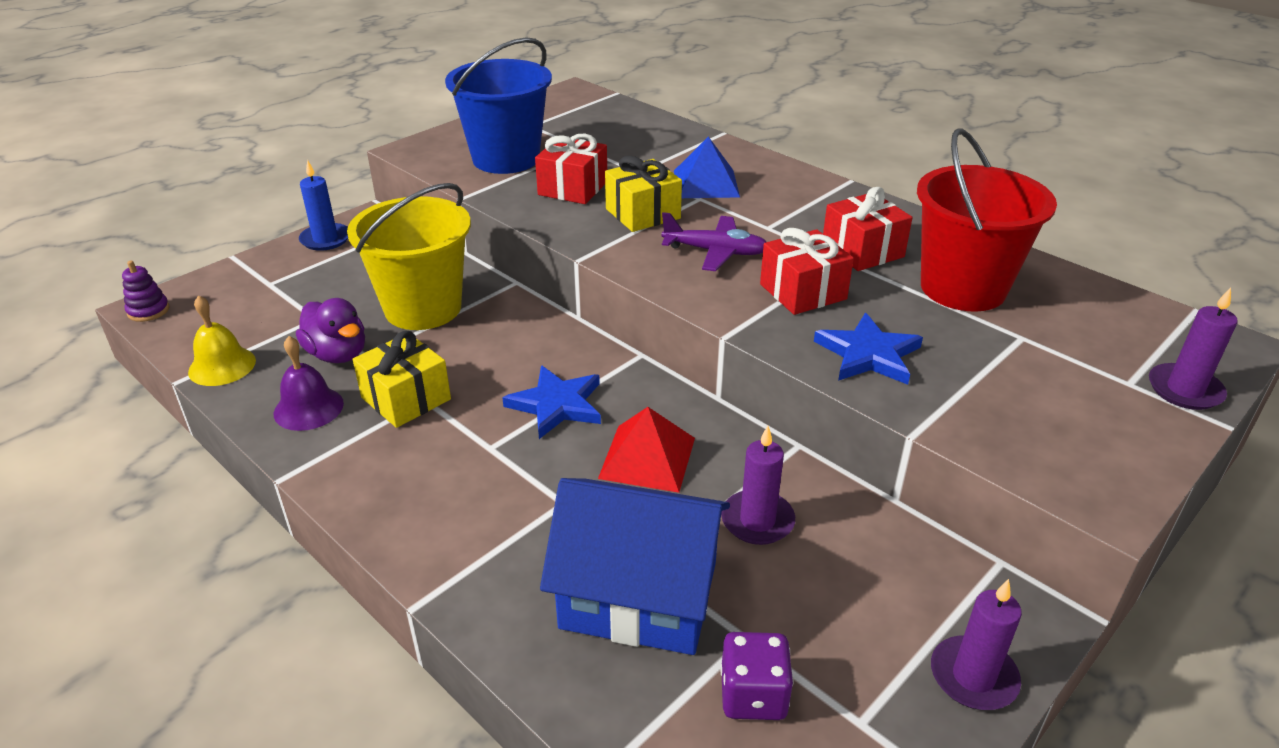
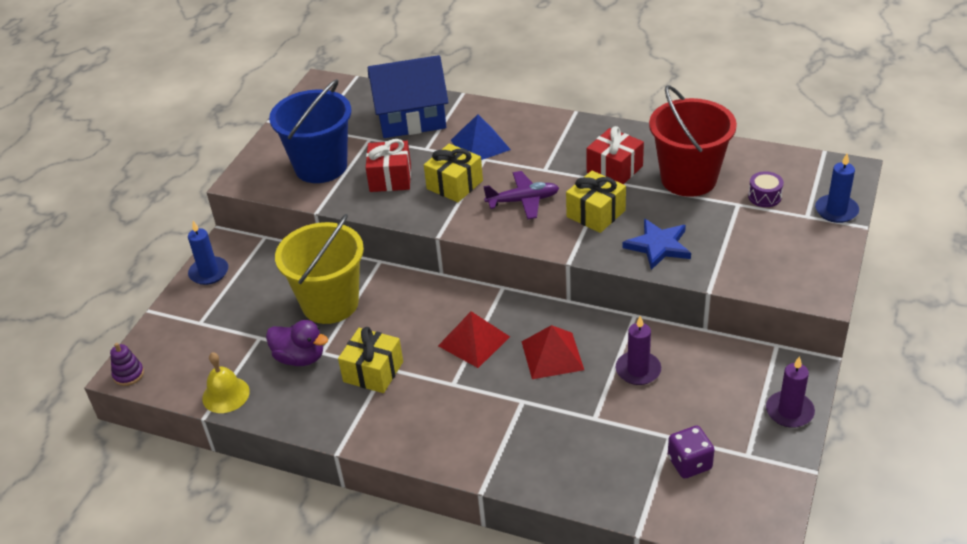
camera: 20 degrees left, 5 degrees up
(308, 408) = (314, 401): purple bell -> none
(557, 405) = (473, 341): blue star -> red pyramid
(639, 595) = (600, 436): blue house -> blue house (411, 118)
(803, 292) = (596, 214): red gift -> yellow gift
(1070, 339) = (764, 196): none -> purple drum
(1184, 390) = (836, 211): purple candle -> blue candle

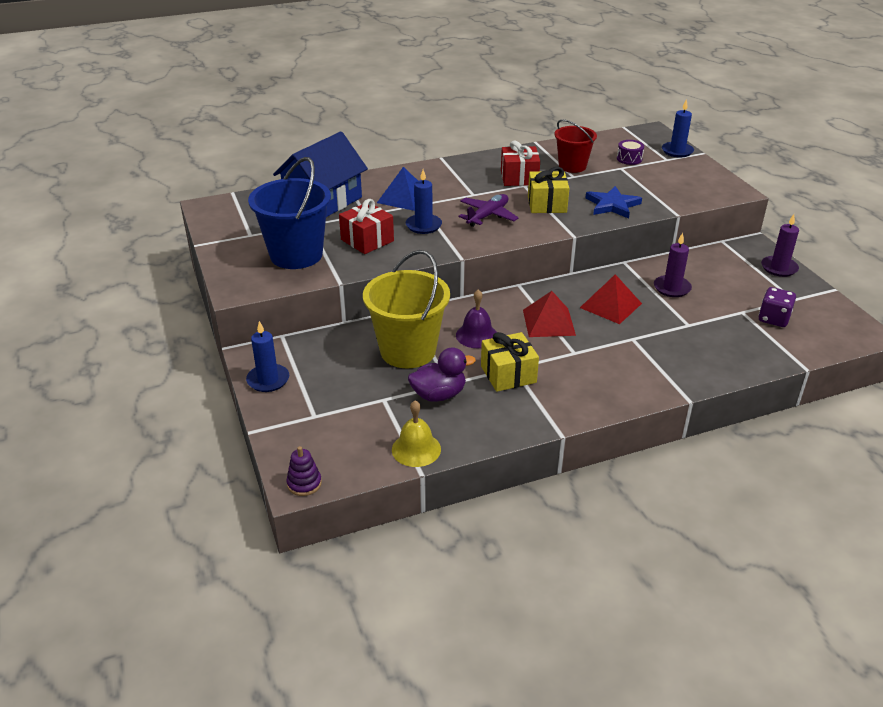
camera: 45 degrees left, 5 degrees down
(399, 319) = (476, 335): none -> purple bell
(454, 185) = (423, 226): yellow gift -> blue candle
(688, 179) = (572, 166): red bucket -> red bucket, size x0.62

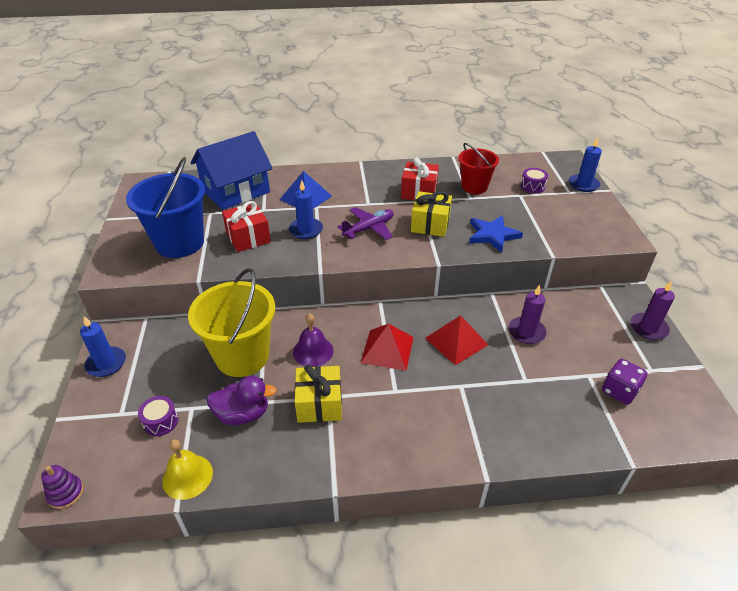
camera: 15 degrees right, 5 degrees up
(360, 414) = (161, 421): none -> purple drum

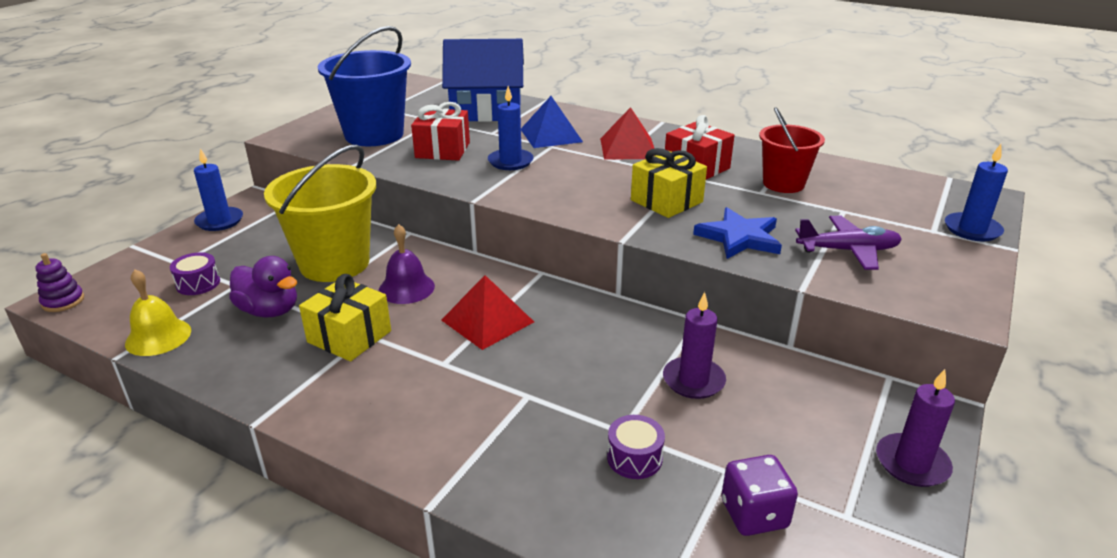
camera: 35 degrees right, 10 degrees down
(369, 228) = (583, 182): purple plane -> purple plane (848, 251)
(456, 341) = (582, 349): red pyramid -> red pyramid (628, 148)
(532, 186) = (877, 208): purple drum -> purple drum (634, 458)

